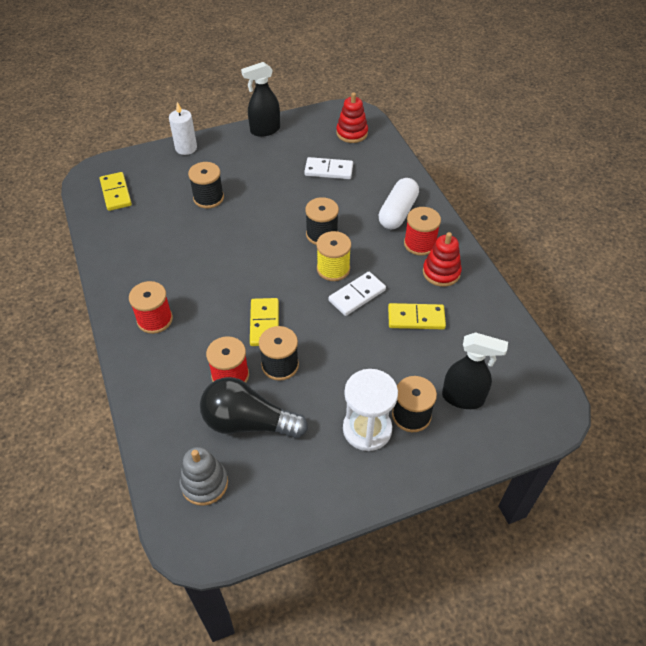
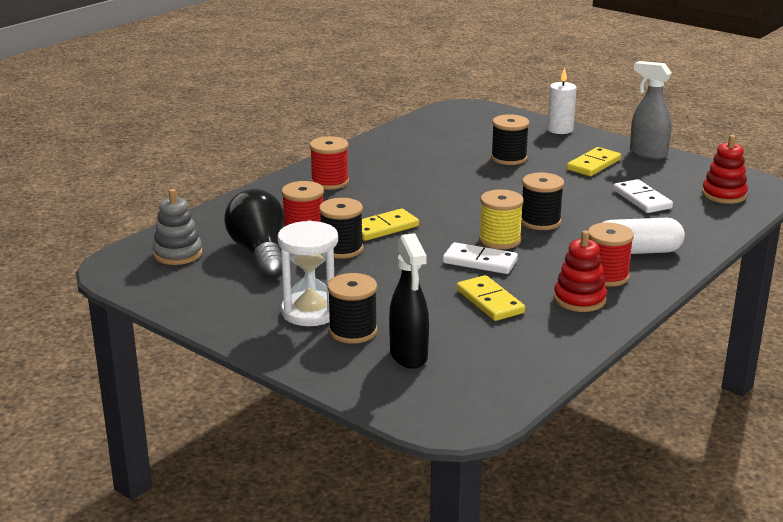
camera: 60 degrees right, 25 degrees down
(116, 193) = (455, 122): yellow domino -> yellow domino (593, 164)
(264, 130) = (647, 153): black spray bottle -> grey spray bottle

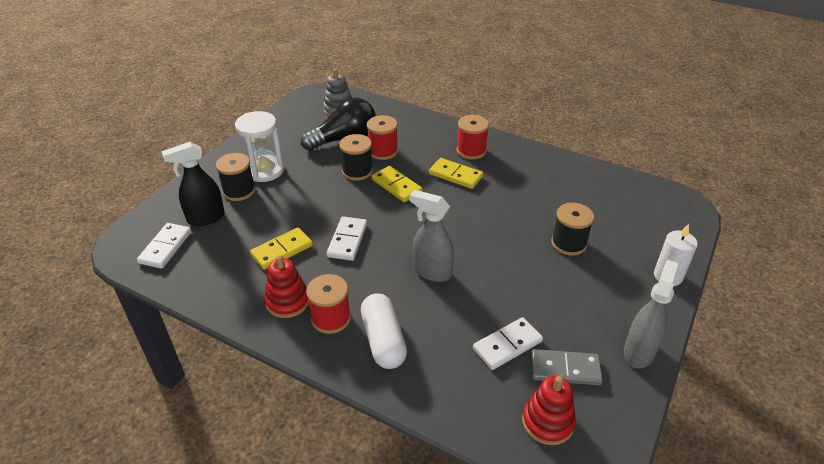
camera: 80 degrees right, 15 degrees up
(466, 385) = (165, 247): none -> white domino
(500, 240) = (388, 249): yellow spool -> none
(540, 221) = (432, 271): black spool -> grey spray bottle
(593, 164) = (583, 305): yellow domino -> yellow domino (455, 175)
(668, 181) = (565, 369): none -> grey domino

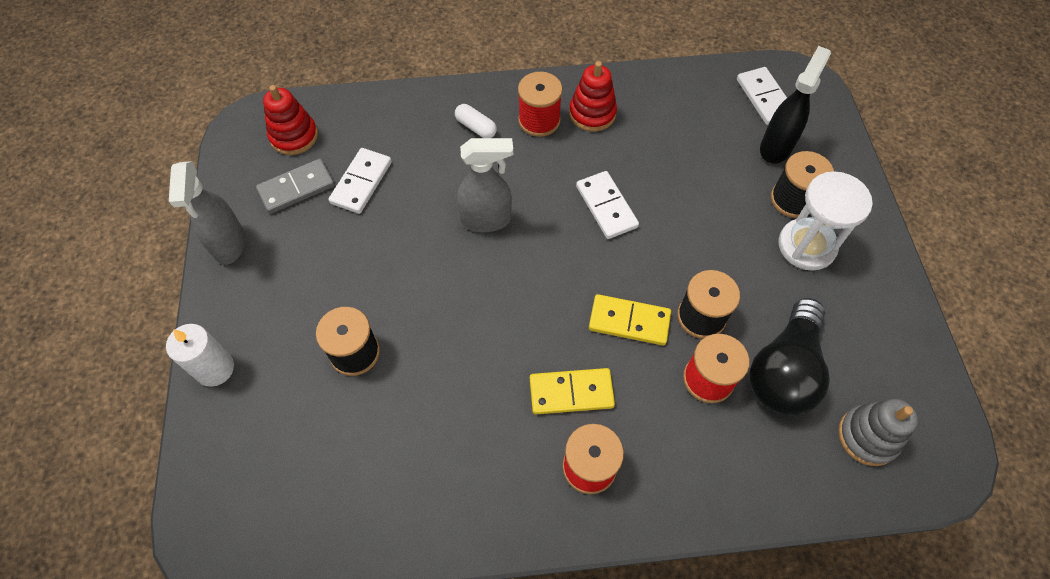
camera: 145 degrees right, 20 degrees up
(282, 250) = (656, 157): yellow domino -> none
(383, 340) = (476, 127): white capsule -> white capsule, size x0.55

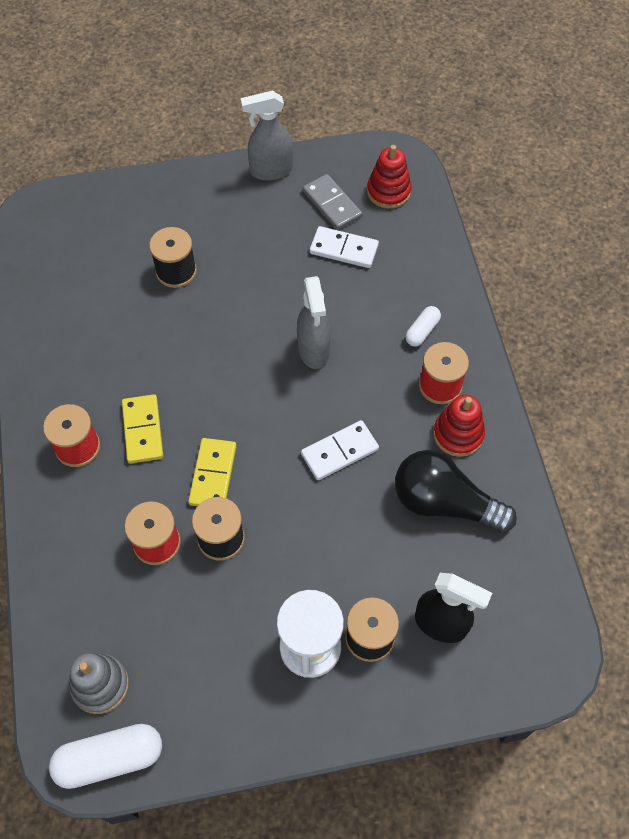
camera: 85 degrees right, 0 degrees up
(215, 369) = (160, 186): white candle -> none
(764, 98) = (513, 616): white domino -> none
(784, 370) = (166, 612): black light bulb -> black light bulb (444, 503)
(939, 426) = (110, 759): none -> white capsule

